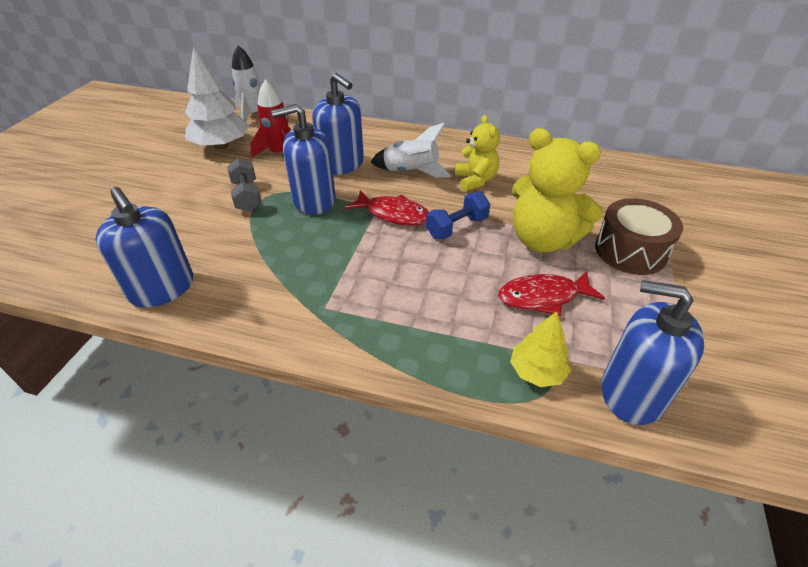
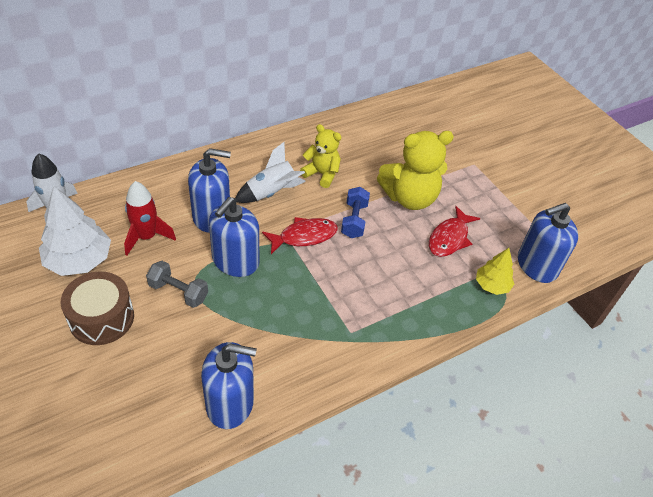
camera: 50 degrees left, 5 degrees up
(630, 251) = (458, 176): brown drum -> brown drum (101, 318)

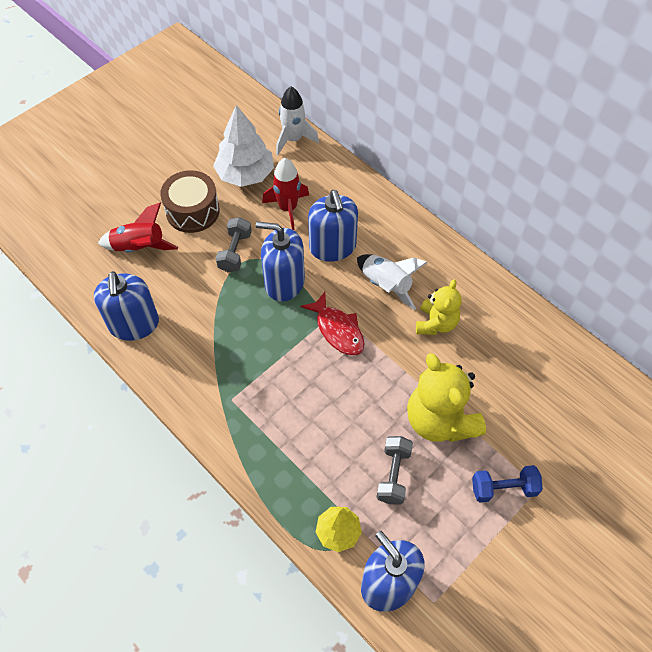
camera: 80 degrees right, 10 degrees up
(125, 380) = (139, 247): none -> red rocket
(354, 220) = (379, 370): blue dumbbell -> blue dumbbell (503, 489)
(449, 238) = (393, 475): red fish -> grey dumbbell

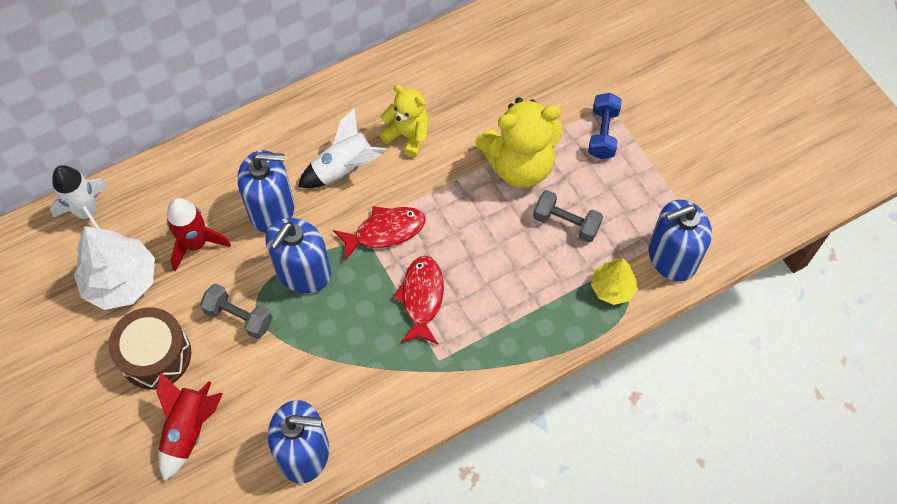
camera: 75 degrees left, 5 degrees up
(284, 373) = (422, 298): none -> red fish

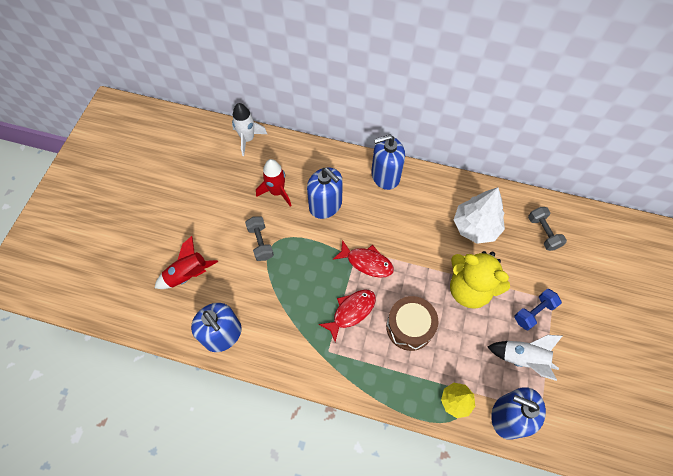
camera: 45 degrees right, 0 degrees up
(121, 281) = (230, 181): white tree -> white tree (475, 226)
(155, 355) = (209, 227): brown drum -> brown drum (409, 327)
(303, 272) = (309, 247): blue soap dispenser -> blue soap dispenser (385, 175)
(344, 169) = (378, 214): white rocket -> white rocket (522, 358)
(407, 135) = (425, 224): yellow teddy bear -> none
(566, 223) = (464, 342): grey dumbbell -> grey dumbbell (543, 233)

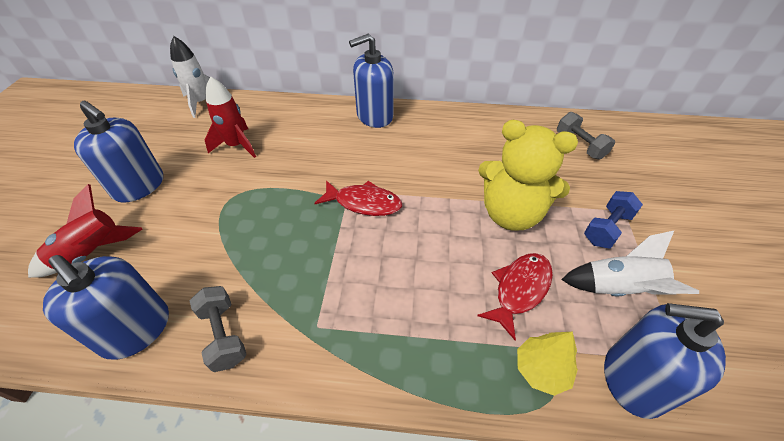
camera: 10 degrees left, 15 degrees down
(260, 242) = (210, 200): grey dumbbell -> grey dumbbell (223, 335)
(325, 205) = (302, 151): blue soap dispenser -> blue soap dispenser (139, 186)
(351, 312) = (349, 265): red fish -> red fish (519, 290)
(409, 327) = (440, 272): brown drum -> none
(475, 226) = (497, 149): white tree -> none

